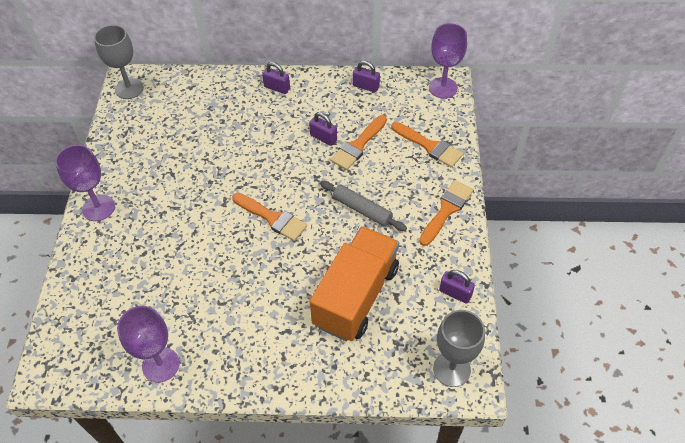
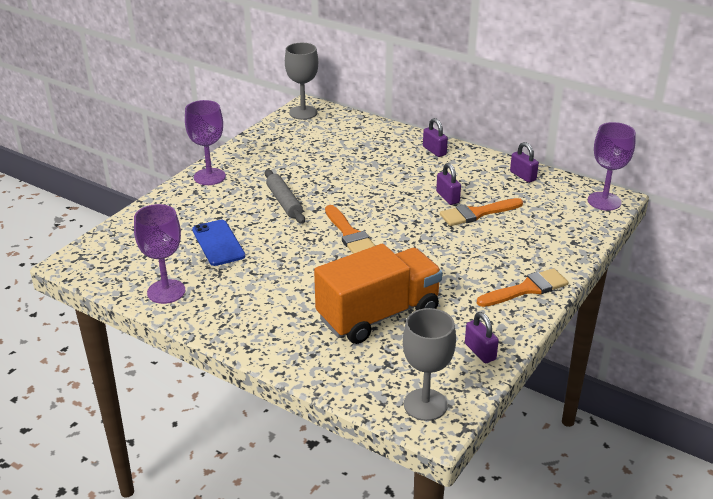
camera: 30 degrees right, 20 degrees down
(166, 284) = (218, 243): none -> blue phone
(362, 210) = (440, 258): grey rolling pin -> grey rolling pin (284, 202)
(429, 146) = (551, 238): orange brush -> none

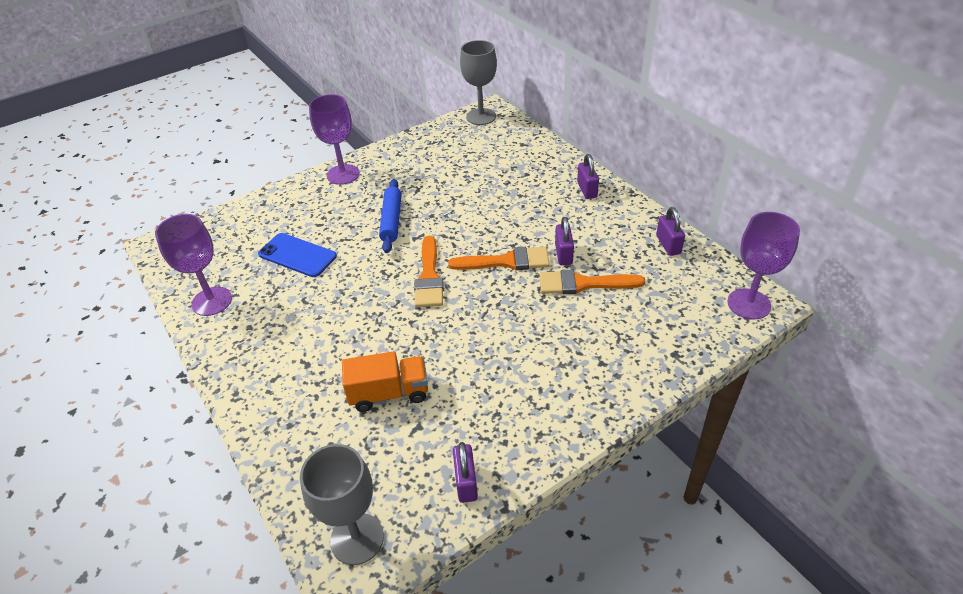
camera: 25 degrees right, 10 degrees up
(218, 243) = (297, 255): blue phone -> blue phone turned 60 degrees counterclockwise
(284, 202) = (391, 220): grey rolling pin -> blue rolling pin
(378, 315) = (389, 393): orange truck -> orange truck, size x0.57
(527, 289) = (576, 407): orange brush -> orange brush (506, 261)

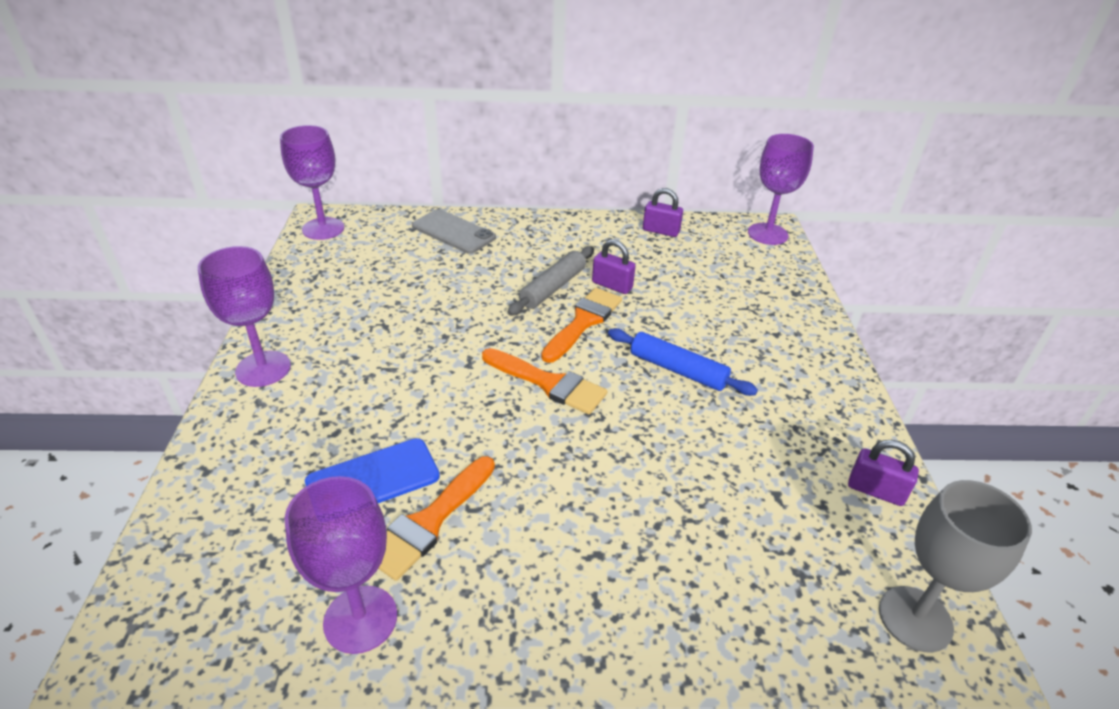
camera: 60 degrees left, 5 degrees down
(389, 393) = (709, 496): orange truck -> none
(391, 220) = (414, 368): blue rolling pin -> blue rolling pin (677, 370)
(481, 117) = (323, 229): grey goblet -> purple goblet
(528, 230) = (553, 288): none -> grey rolling pin
(539, 160) = (453, 232): none -> grey phone
(583, 284) = (664, 294): orange brush -> orange brush (429, 522)
(587, 190) = (536, 230): purple padlock -> none

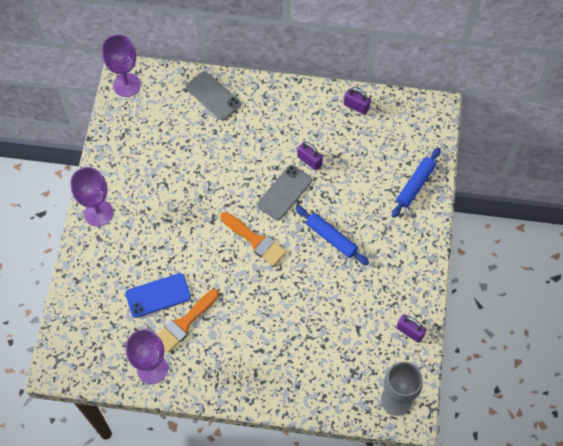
camera: 10 degrees right, 25 degrees up
(553, 288) = (271, 159): grey rolling pin -> none
(583, 322) = (284, 192): orange brush -> grey phone
(767, 234) = (431, 116): purple goblet -> none
(782, 300) = (415, 185): none -> blue rolling pin

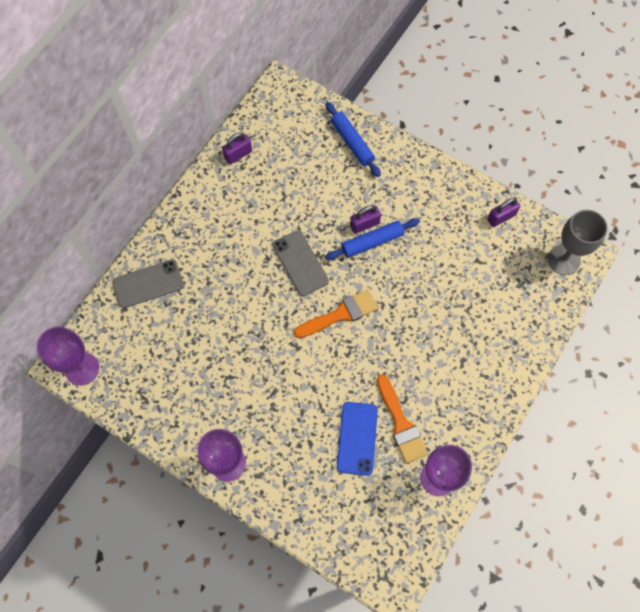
camera: 65 degrees left, 5 degrees up
(309, 161) = (276, 224): purple padlock -> purple padlock (364, 224)

